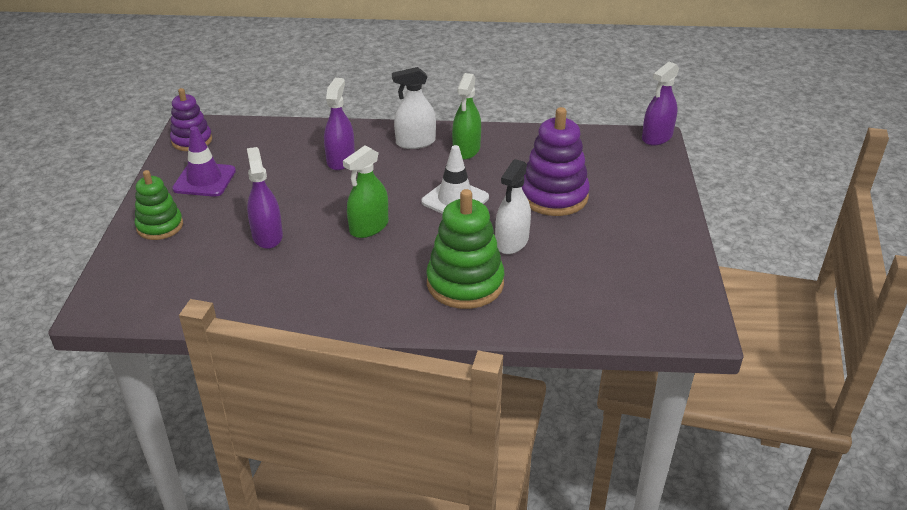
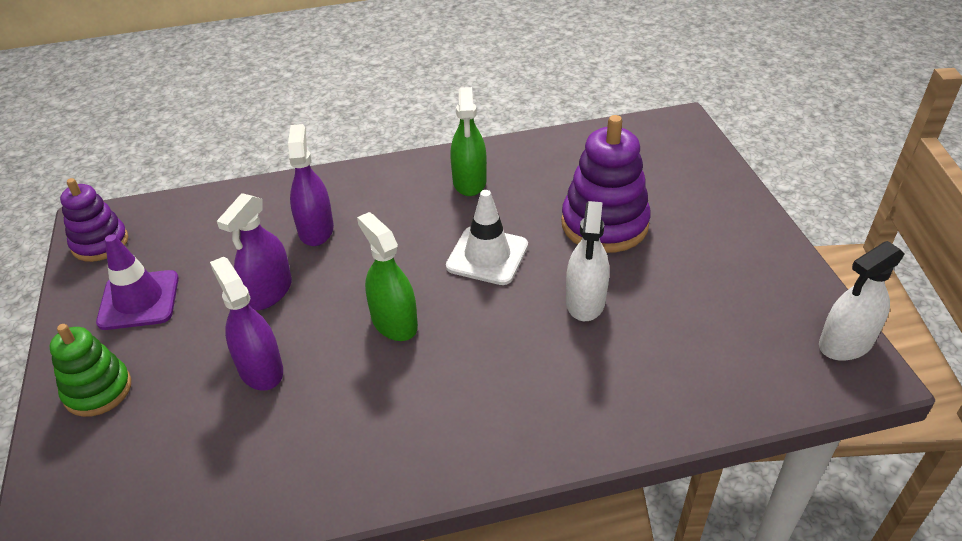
camera: 15 degrees left, 5 degrees up
(369, 227) = (394, 322): green spray bottle -> green spray bottle turned 120 degrees clockwise
(415, 142) = (402, 184): white spray bottle -> white spray bottle (845, 343)
(465, 283) = (556, 378): green stacking toy -> none
(657, 137) = (682, 120): purple spray bottle -> purple spray bottle (268, 292)

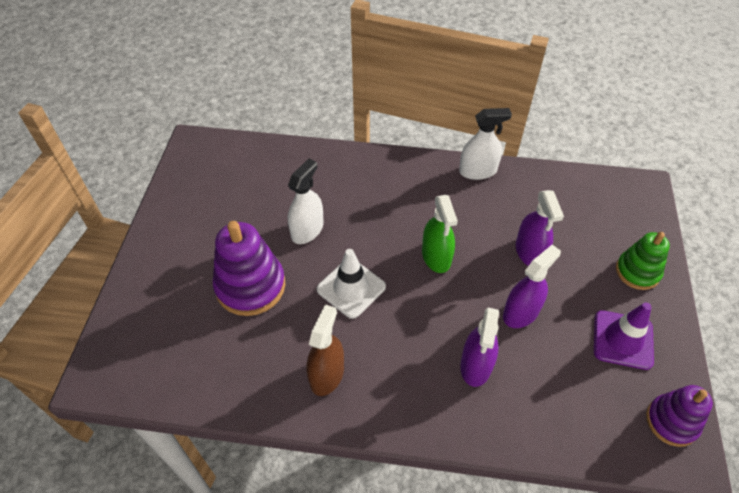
camera: 160 degrees left, 10 degrees up
(469, 181) = (327, 374): green spray bottle -> brown spray bottle
(845, 343) = (187, 158): white spray bottle -> white spray bottle (478, 171)

